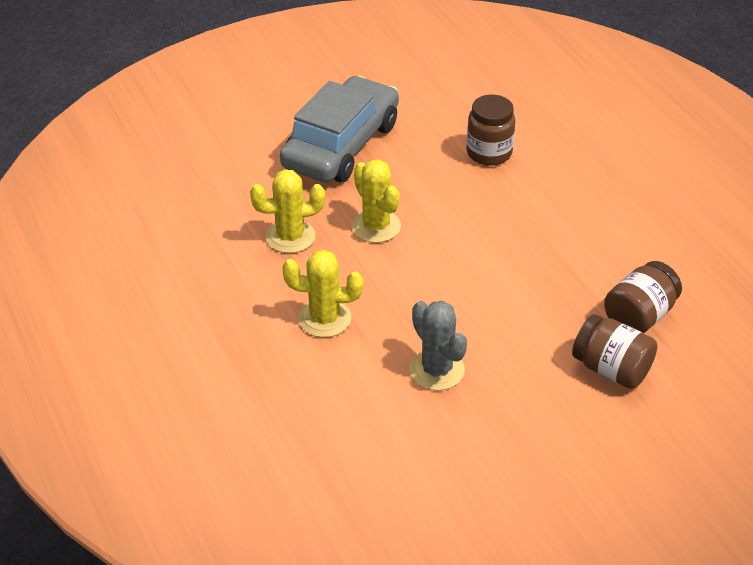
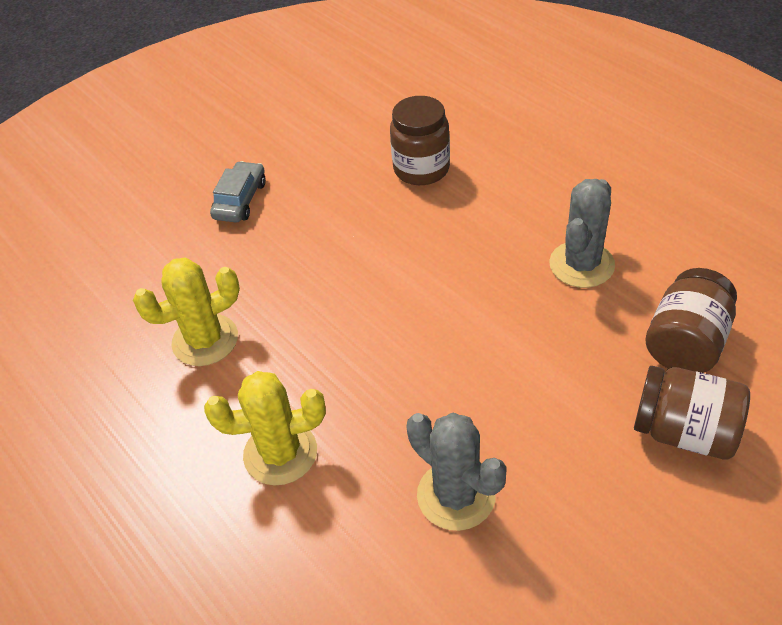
camera: 10 degrees left, 5 degrees up
(341, 145) = (240, 200): grey car -> grey car, size x0.42
(376, 226) = (312, 298): yellow cactus -> none
(585, 248) = (581, 264): none -> grey cactus

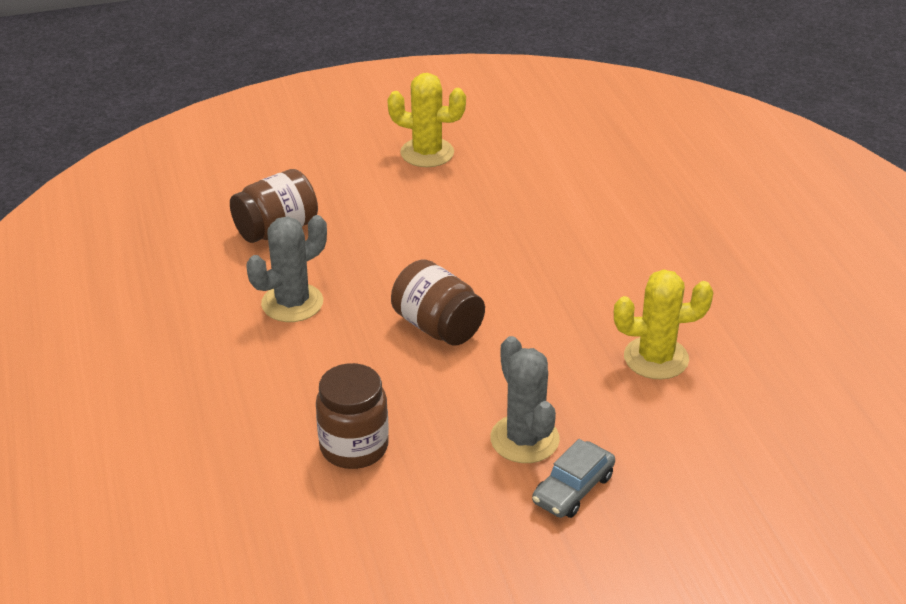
camera: 160 degrees left, 10 degrees down
(280, 453) = (619, 264): yellow cactus -> yellow cactus (427, 153)
(456, 495) = (508, 207): grey cactus -> grey cactus (524, 439)
(684, 431) = (334, 190): brown jar -> brown jar (437, 326)

